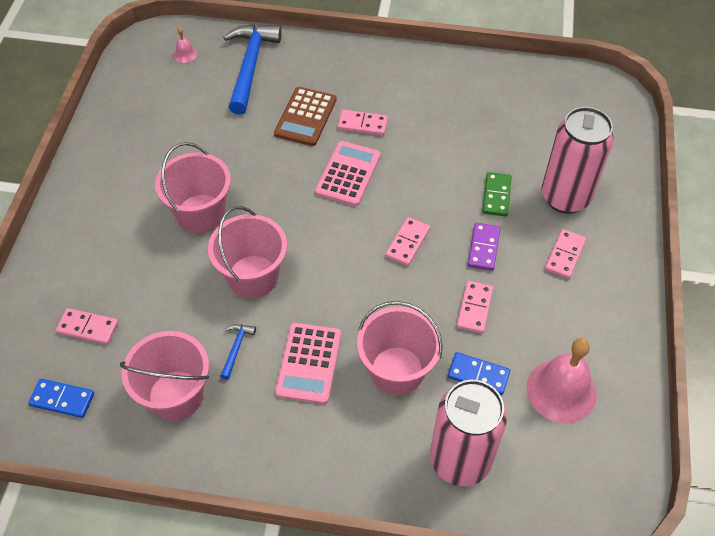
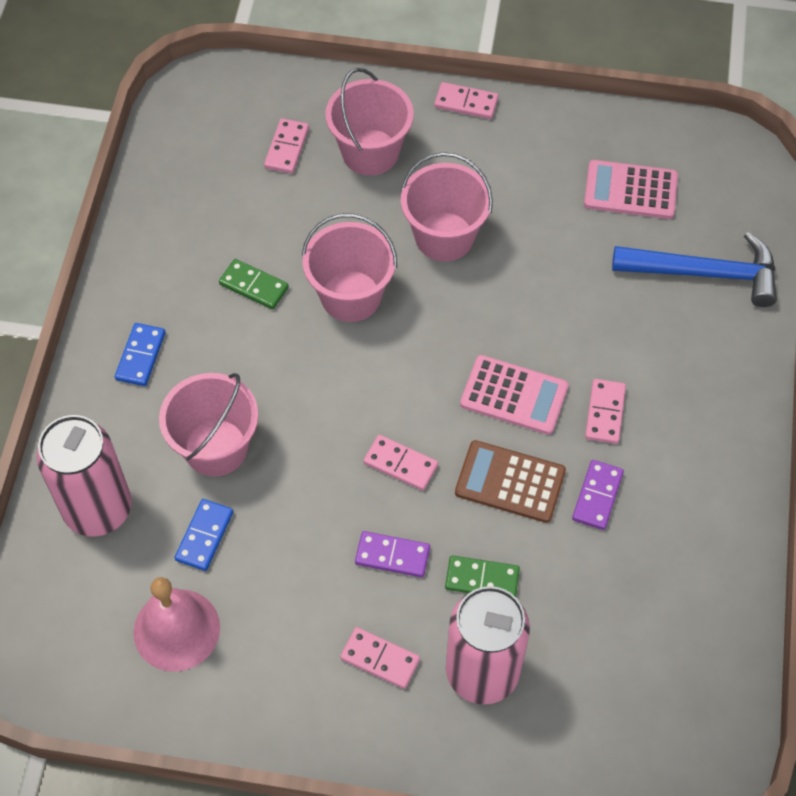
camera: 90 degrees right, 5 degrees up
(62, 399) = (202, 138): blue domino -> blue domino (141, 356)
(176, 395) = (199, 234): pink bucket -> pink bucket (370, 152)
(185, 54) = (718, 196): pink bell -> none
(236, 348) = (254, 286): blue hammer -> green domino
(305, 117) = (613, 343): brown calculator -> brown calculator (510, 482)
(309, 363) = (231, 357): pink calculator -> pink calculator (630, 190)
(428, 131) = (597, 496): none -> purple domino
(474, 308) = (298, 538): pink domino -> pink domino (466, 103)

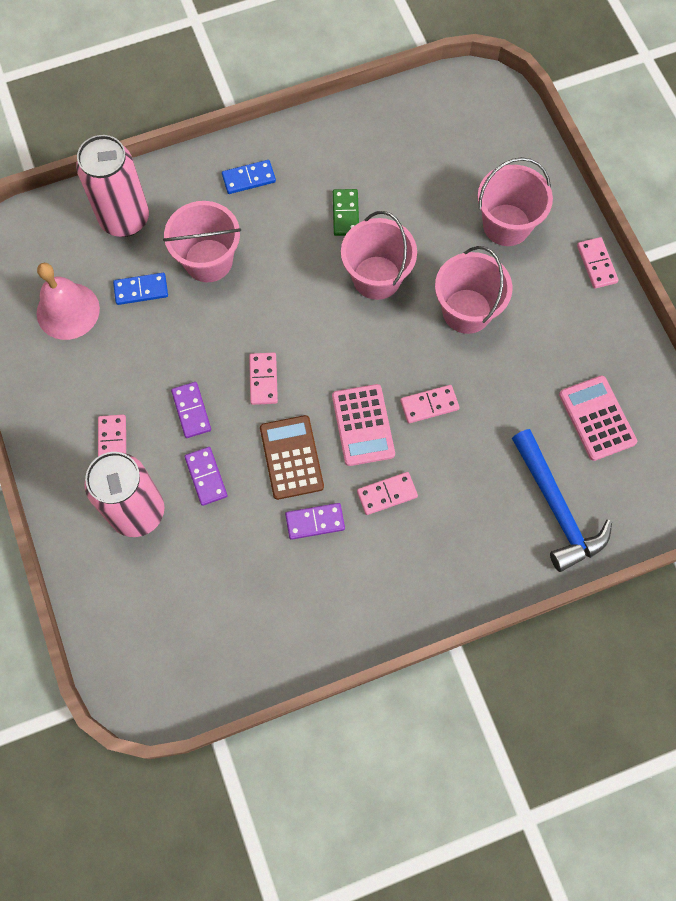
camera: 60 degrees right, 10 degrees up
(287, 148) = (472, 171): pink domino -> pink domino (429, 405)
(482, 579) = (206, 477): green domino -> purple domino

